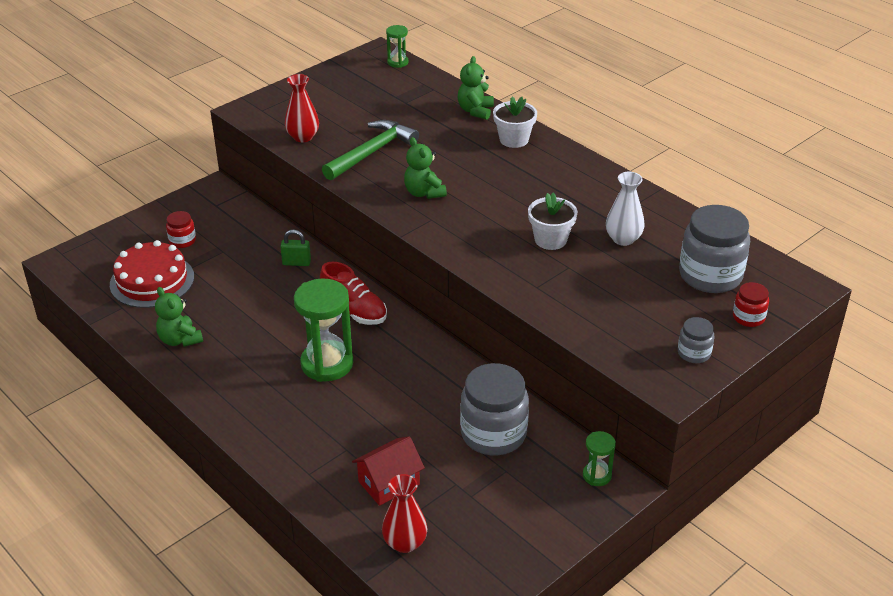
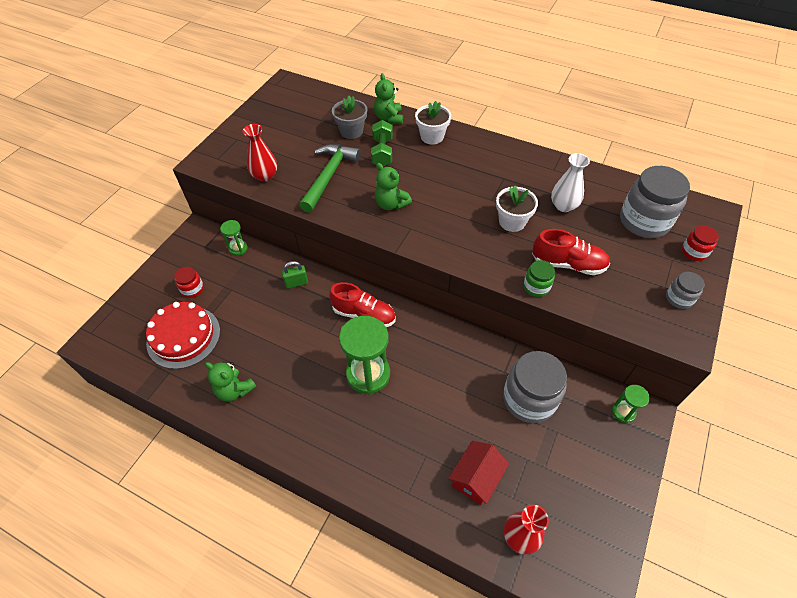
camera: 20 degrees left, 15 degrees up
(397, 62) = (306, 88): green hourglass -> green hourglass (238, 248)
(424, 115) = (351, 131): none -> grey flower pot
(446, 142) = (382, 152): none -> green dumbbell
(535, 303) = (536, 287): none -> green jar
(587, 292) = (568, 264): none -> red shoe

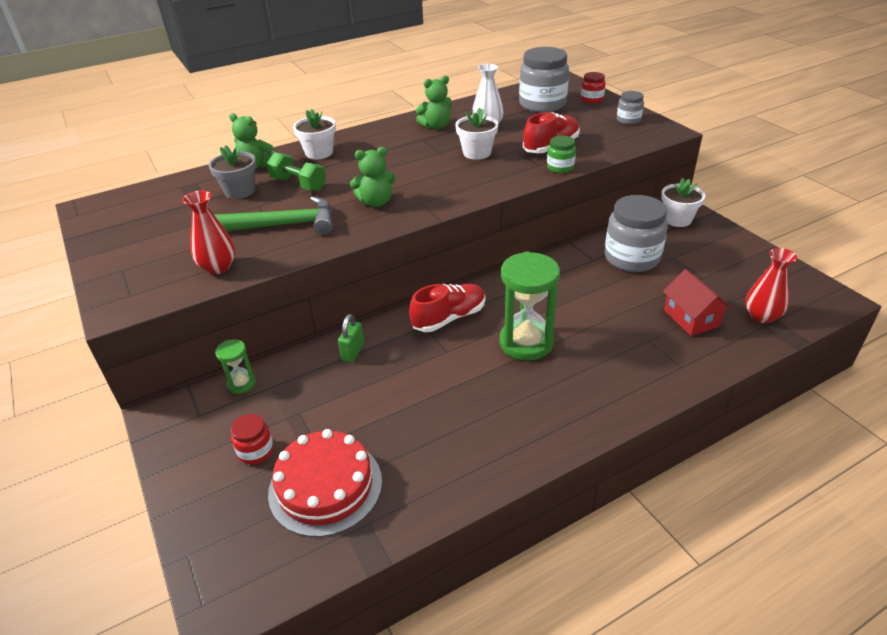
camera: 55 degrees left, 15 degrees down
(234, 390) = (455, 460): green teddy bear -> green teddy bear (436, 126)
(329, 176) = (284, 225): green hammer -> green hammer turned 120 degrees clockwise
(623, 412) = (677, 219): green hourglass -> white flower pot

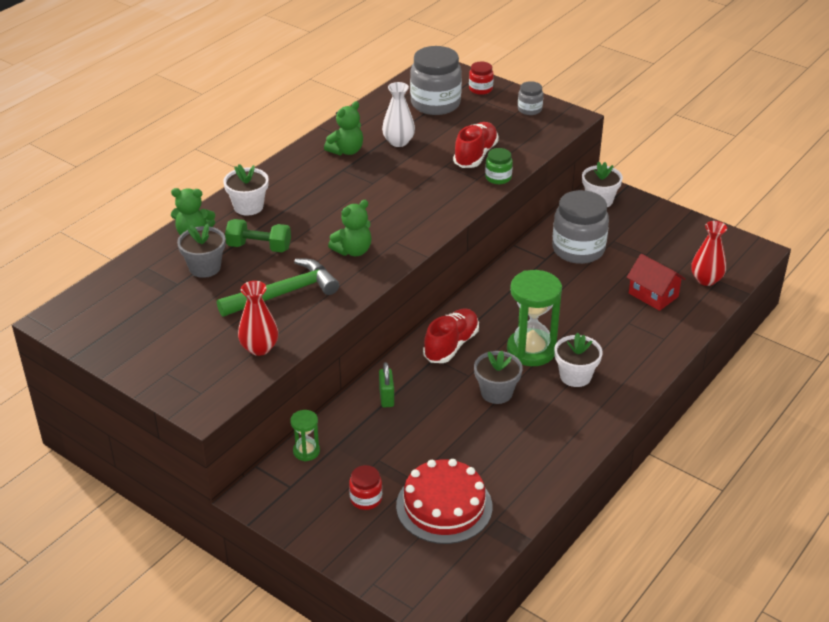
camera: 25 degrees left, 0 degrees up
(463, 376) = (496, 392): none -> grey flower pot
(477, 153) = (409, 176): white flower pot -> white flower pot (575, 376)

